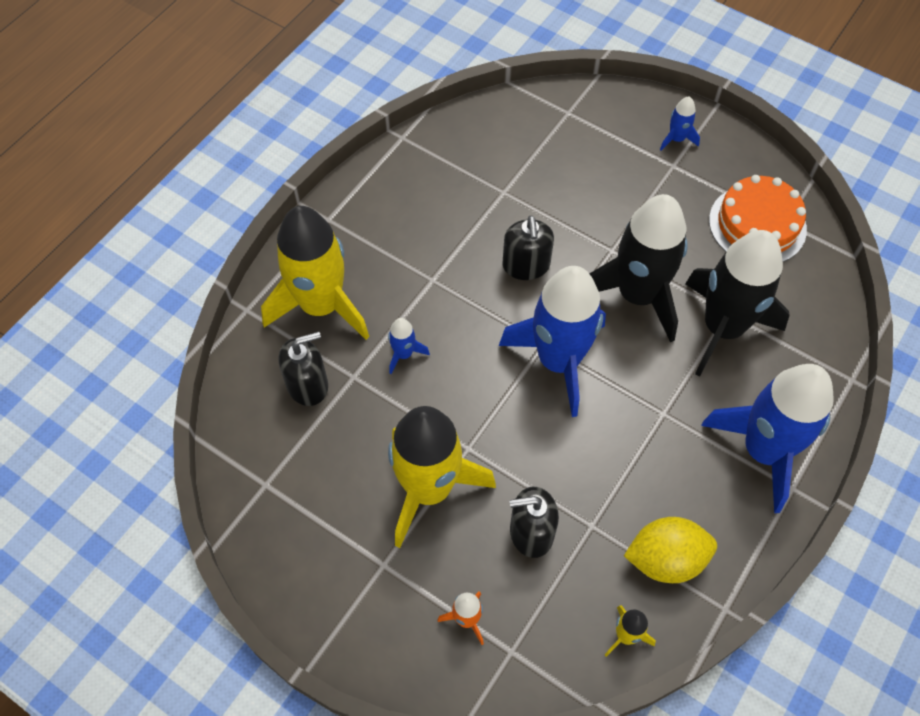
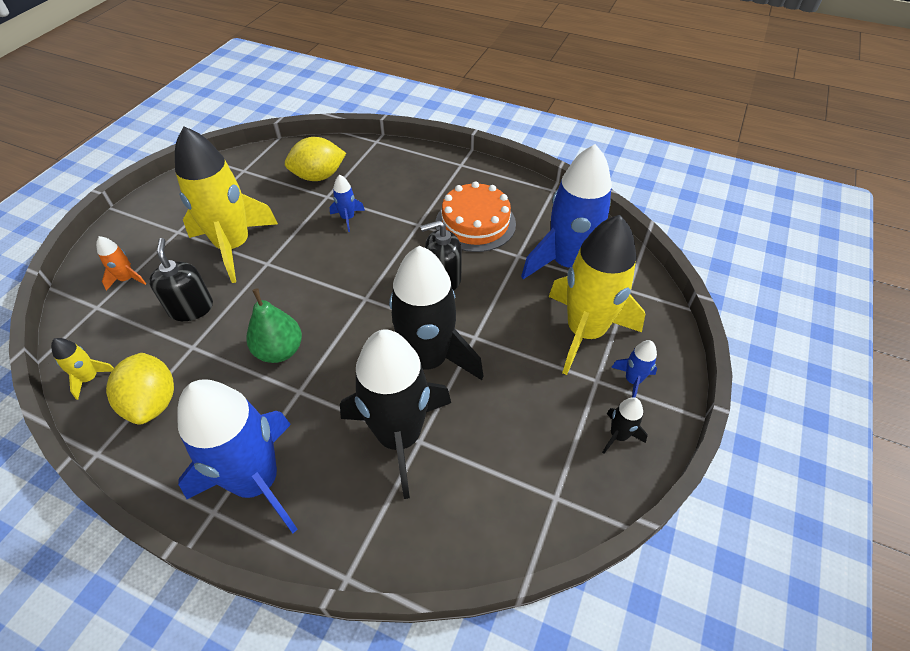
camera: 80 degrees right, 10 degrees down
(308, 385) = (318, 176): black soap dispenser -> yellow lemon
(321, 305) = (384, 172): yellow rocket -> yellow rocket (585, 332)
(558, 361) = (349, 309): blue rocket -> blue rocket (568, 264)
(609, 432) = (280, 351): none -> green pear
(732, 165) = (618, 435): none -> black rocket
(757, 225) = (542, 465): orange cake -> orange cake (475, 223)

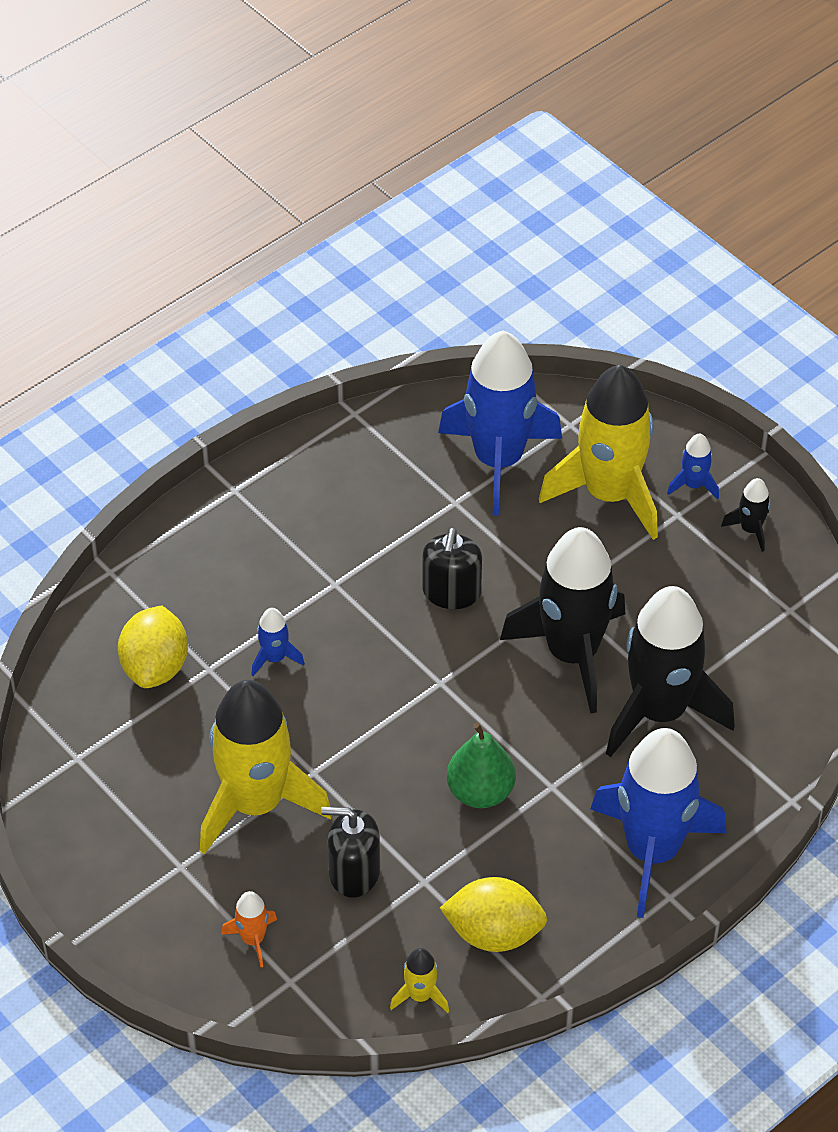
camera: 65 degrees left, 0 degrees up
(475, 223) = (370, 522): orange cake -> none

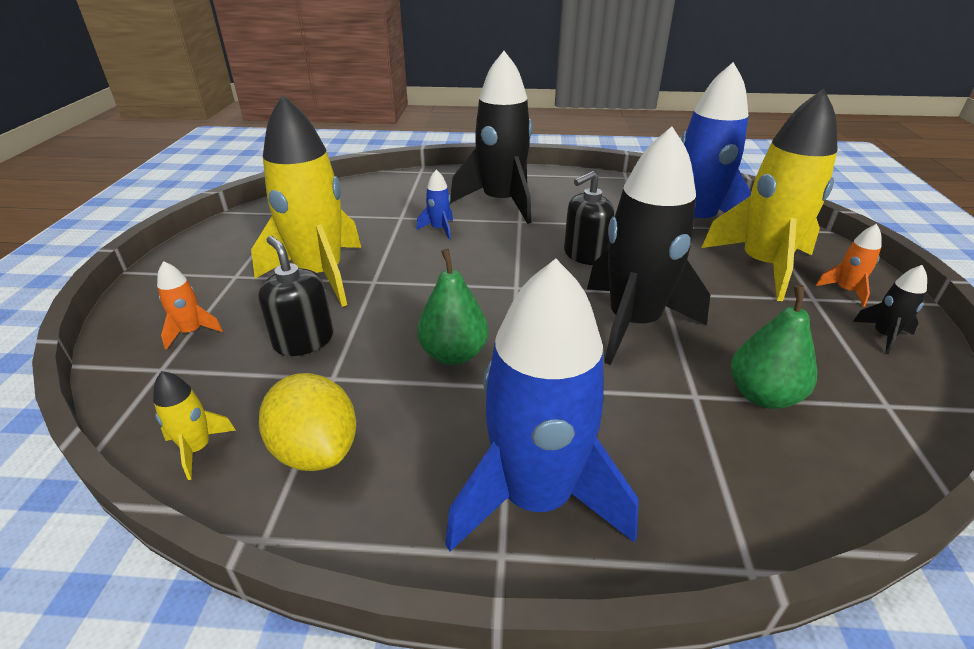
camera: 45 degrees right, 15 degrees down
(155, 667) = (379, 204): yellow lemon -> none
(660, 711) = (669, 397): black rocket -> black rocket (501, 202)
(693, 485) = (845, 291): blue rocket -> orange rocket
(713, 662) = (762, 395): none -> green pear

